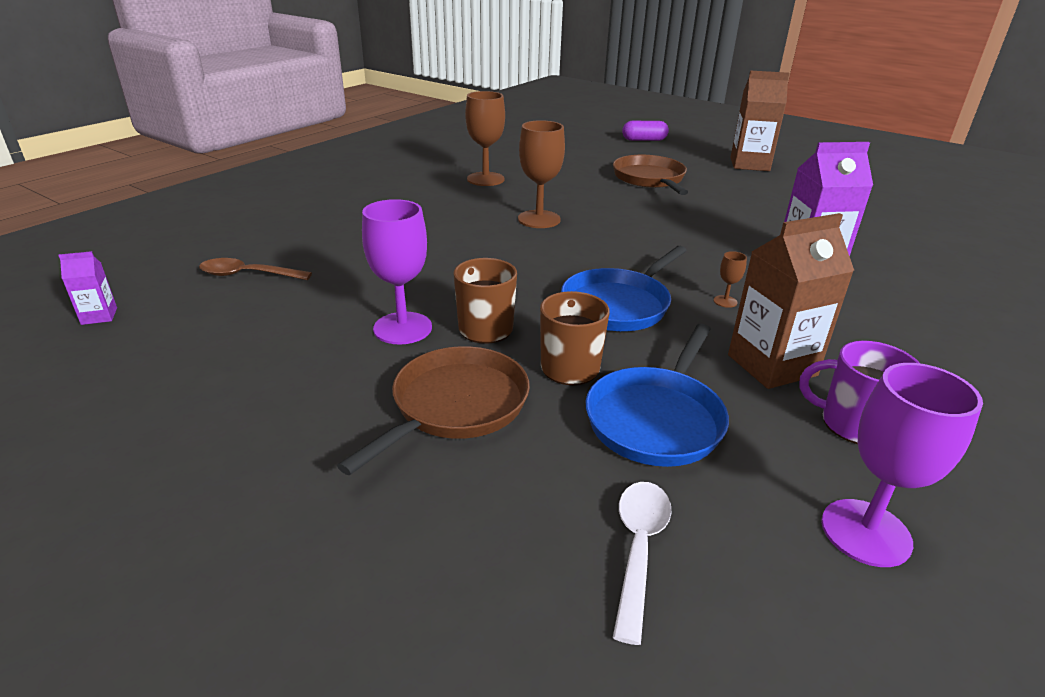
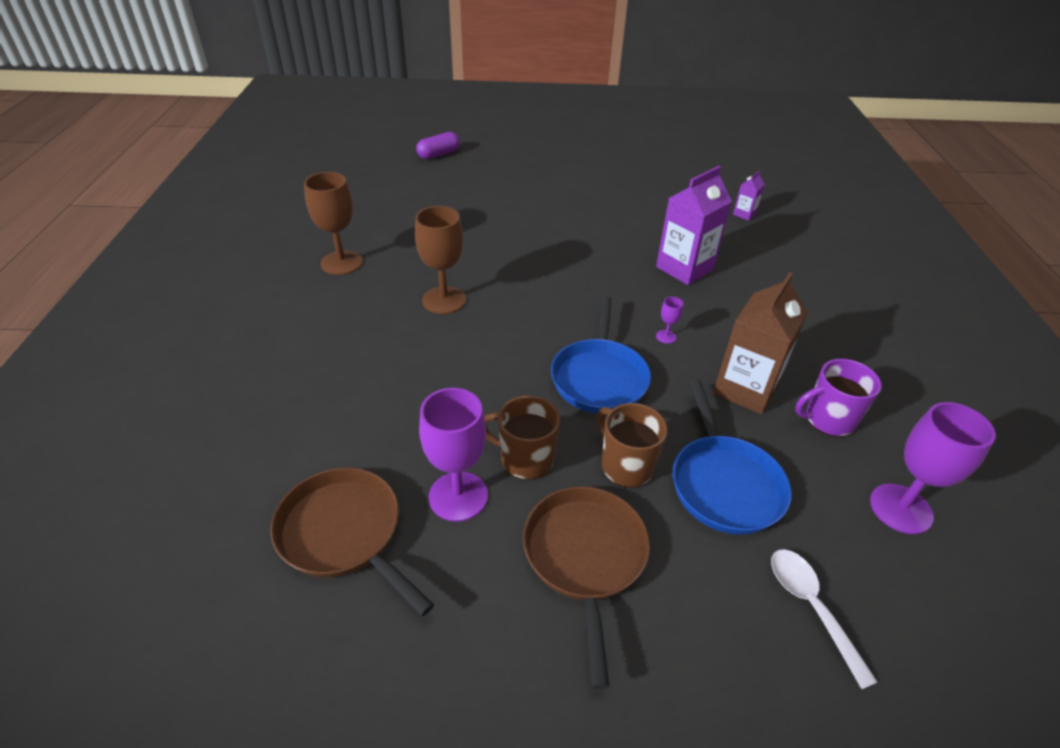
camera: 35 degrees left, 10 degrees up
(99, 316) = (115, 661): purple carton -> purple carton (744, 214)
(248, 275) = (229, 510): brown spoon -> none
(650, 179) = (490, 209): brown pan -> brown pan (344, 534)
(725, 301) = (666, 336): brown goblet -> purple goblet
(749, 164) = (551, 161): brown carton -> none

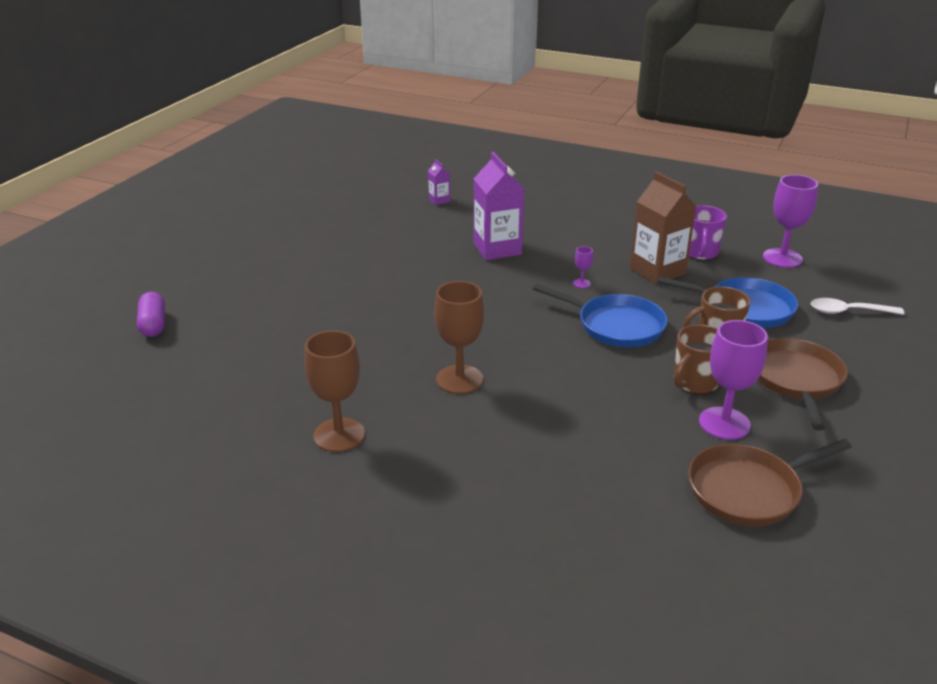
camera: 65 degrees left, 10 degrees down
(585, 557) = (796, 380): brown pan -> brown pan turned 75 degrees clockwise

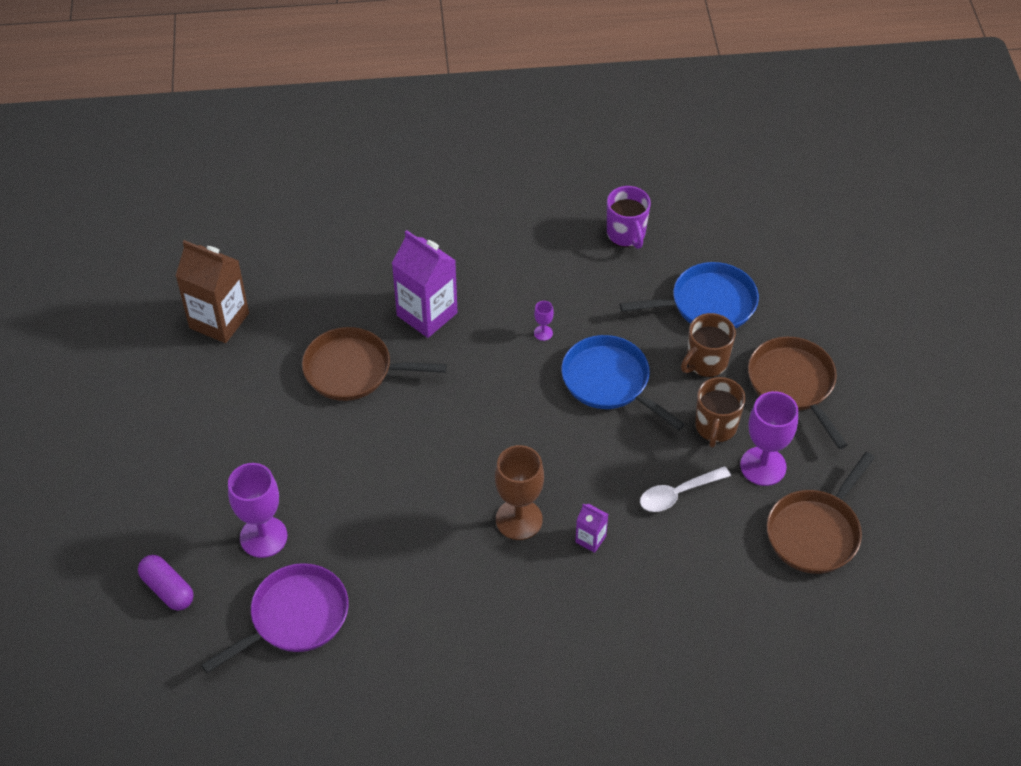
camera: 30 degrees left, 20 degrees up
(220, 372) = (294, 617): none -> purple pan
(339, 435) = (464, 636): brown goblet -> none
(413, 260) = (353, 370): none -> brown pan
(439, 200) = (307, 255): purple carton -> purple carton (590, 539)
(615, 326) = (609, 382): blue pan -> blue pan turned 135 degrees counterclockwise
(657, 271) = (602, 282): brown carton -> brown carton (219, 320)
(782, 258) = (705, 210): purple goblet -> purple goblet (263, 537)
(848, 312) = (796, 269): white spoon -> white spoon (678, 494)

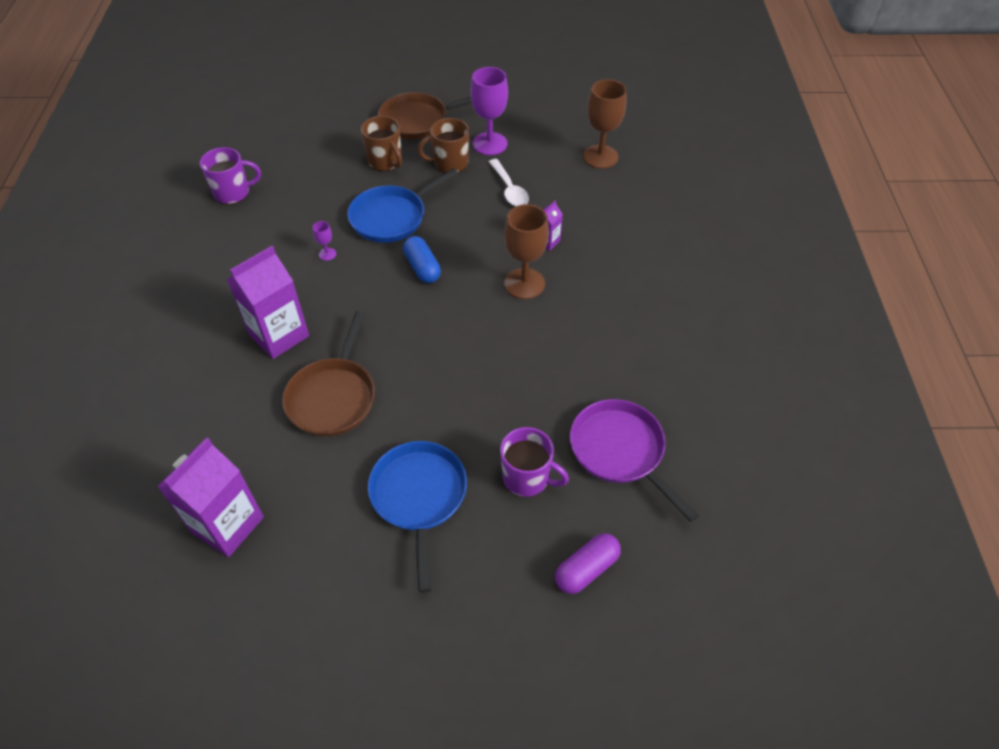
camera: 85 degrees left, 0 degrees up
(219, 320) = (227, 524): brown carton -> purple carton
(263, 537) = (527, 478): purple goblet -> purple mug
(533, 420) = (422, 267): none -> blue capsule
(708, 304) = (326, 154): blue pan -> blue pan (419, 497)
(715, 427) = (450, 163): brown mug -> brown mug turned 150 degrees clockwise
(762, 594) = (600, 157): none -> brown goblet
(815, 532) = (549, 126): brown pan -> none

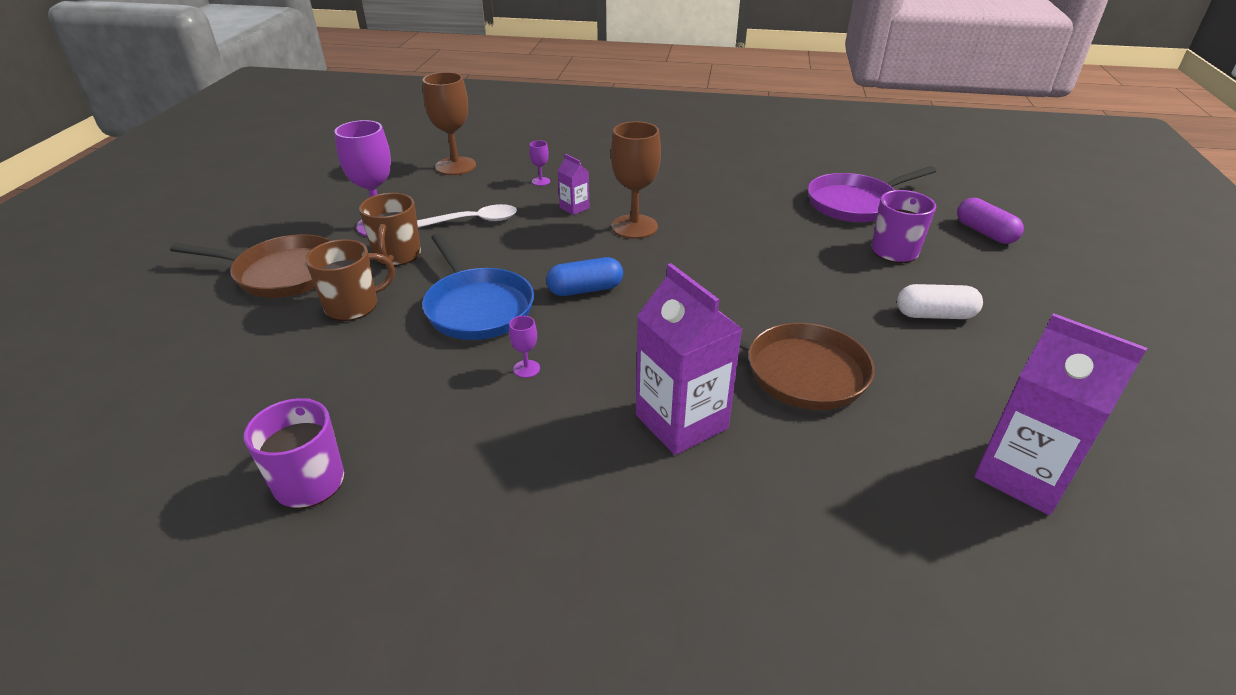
camera: 80 degrees left, 15 degrees down
(418, 120) = (282, 273): brown pan -> brown pan turned 75 degrees counterclockwise
(419, 497) = (935, 315): blue pan -> white capsule
(589, 212) = (541, 181): none -> purple goblet

